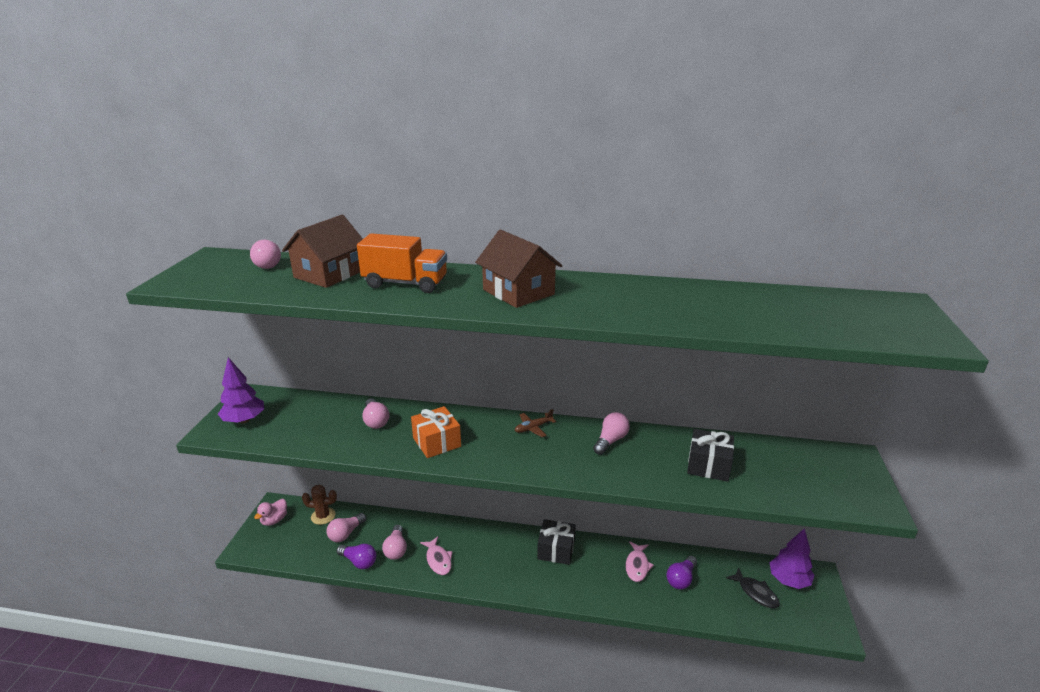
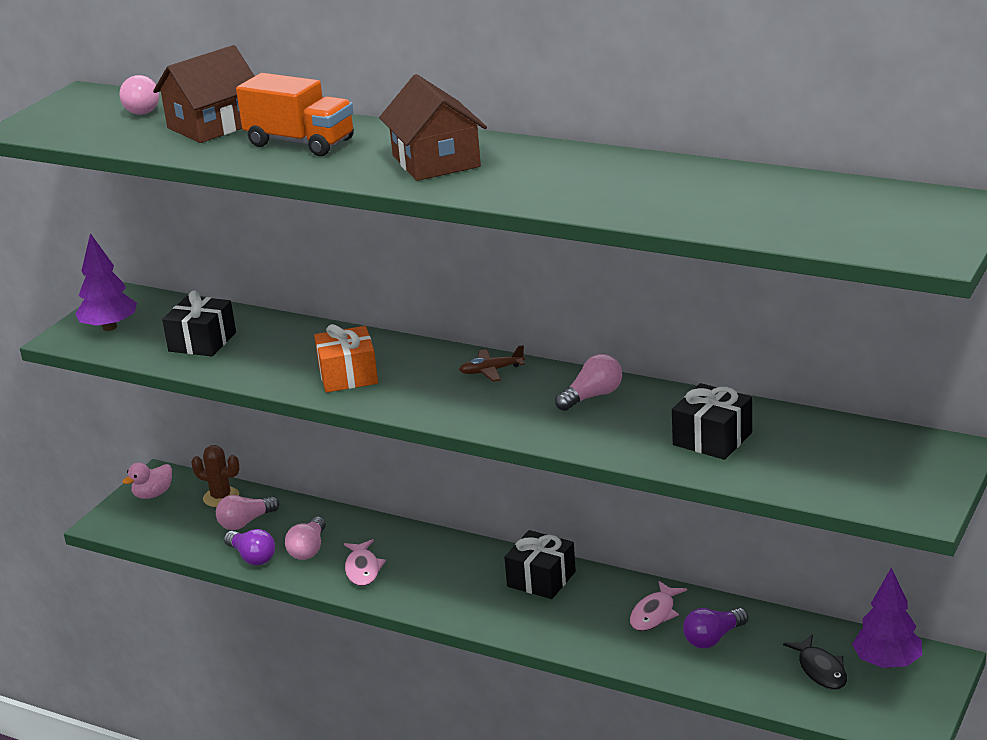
camera: 20 degrees right, 0 degrees up
(319, 425) = (202, 342): none -> black gift
(375, 421) = (278, 343): pink light bulb -> none

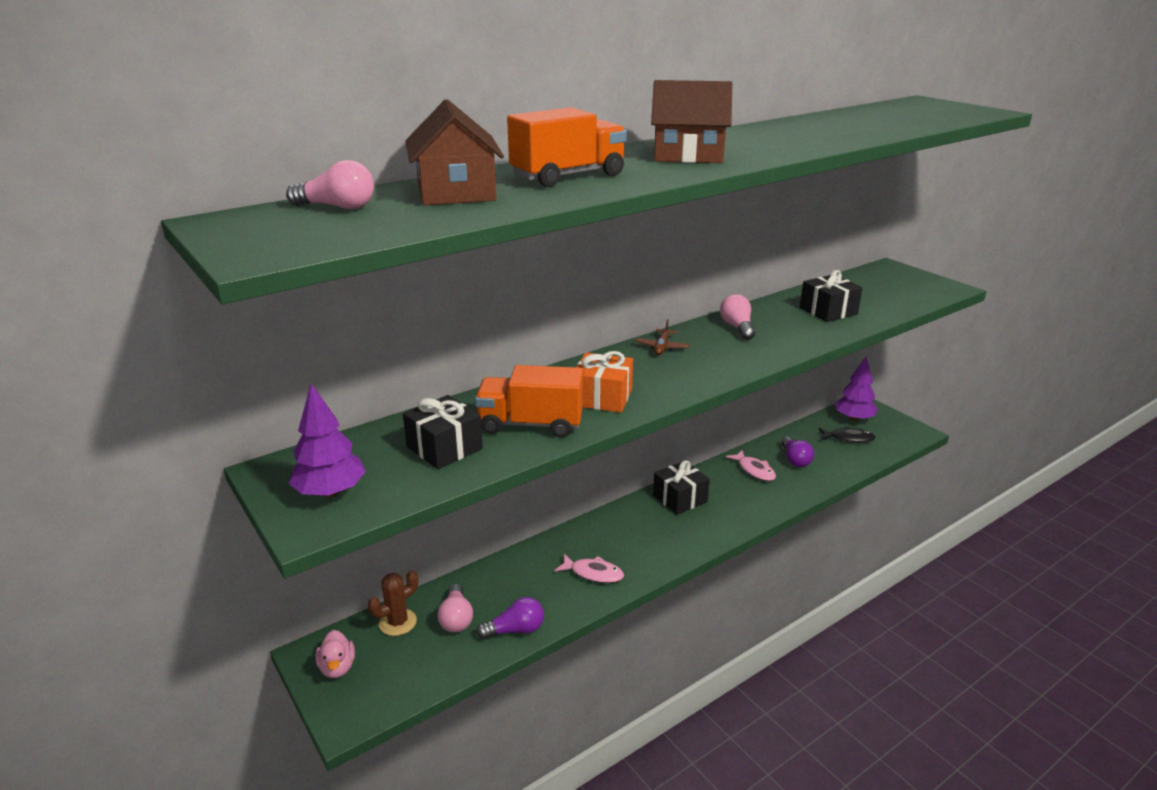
camera: 65 degrees left, 0 degrees up
(269, 361) = (531, 424): none -> orange truck
(308, 549) = (536, 594): pink light bulb -> none

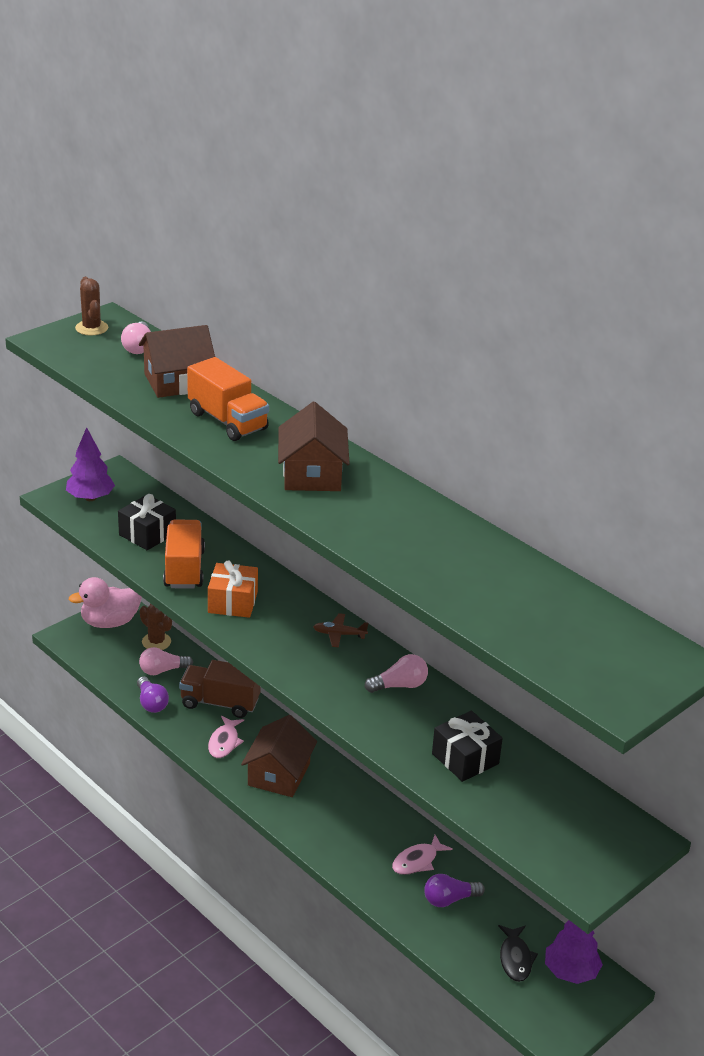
camera: 80 degrees right, 5 degrees up
(246, 229) = (91, 328): none -> brown cactus
(337, 667) = (110, 622): pink duck -> pink duck, size x1.71
(527, 573) = (220, 703): none -> brown truck
(645, 538) = (279, 774): none -> brown house
(680, 498) = (350, 799): black gift -> none

